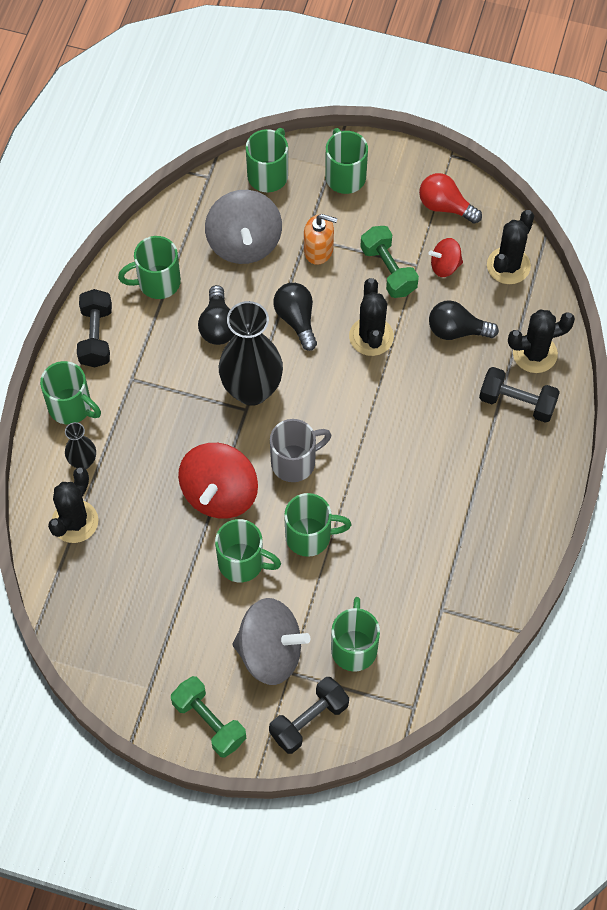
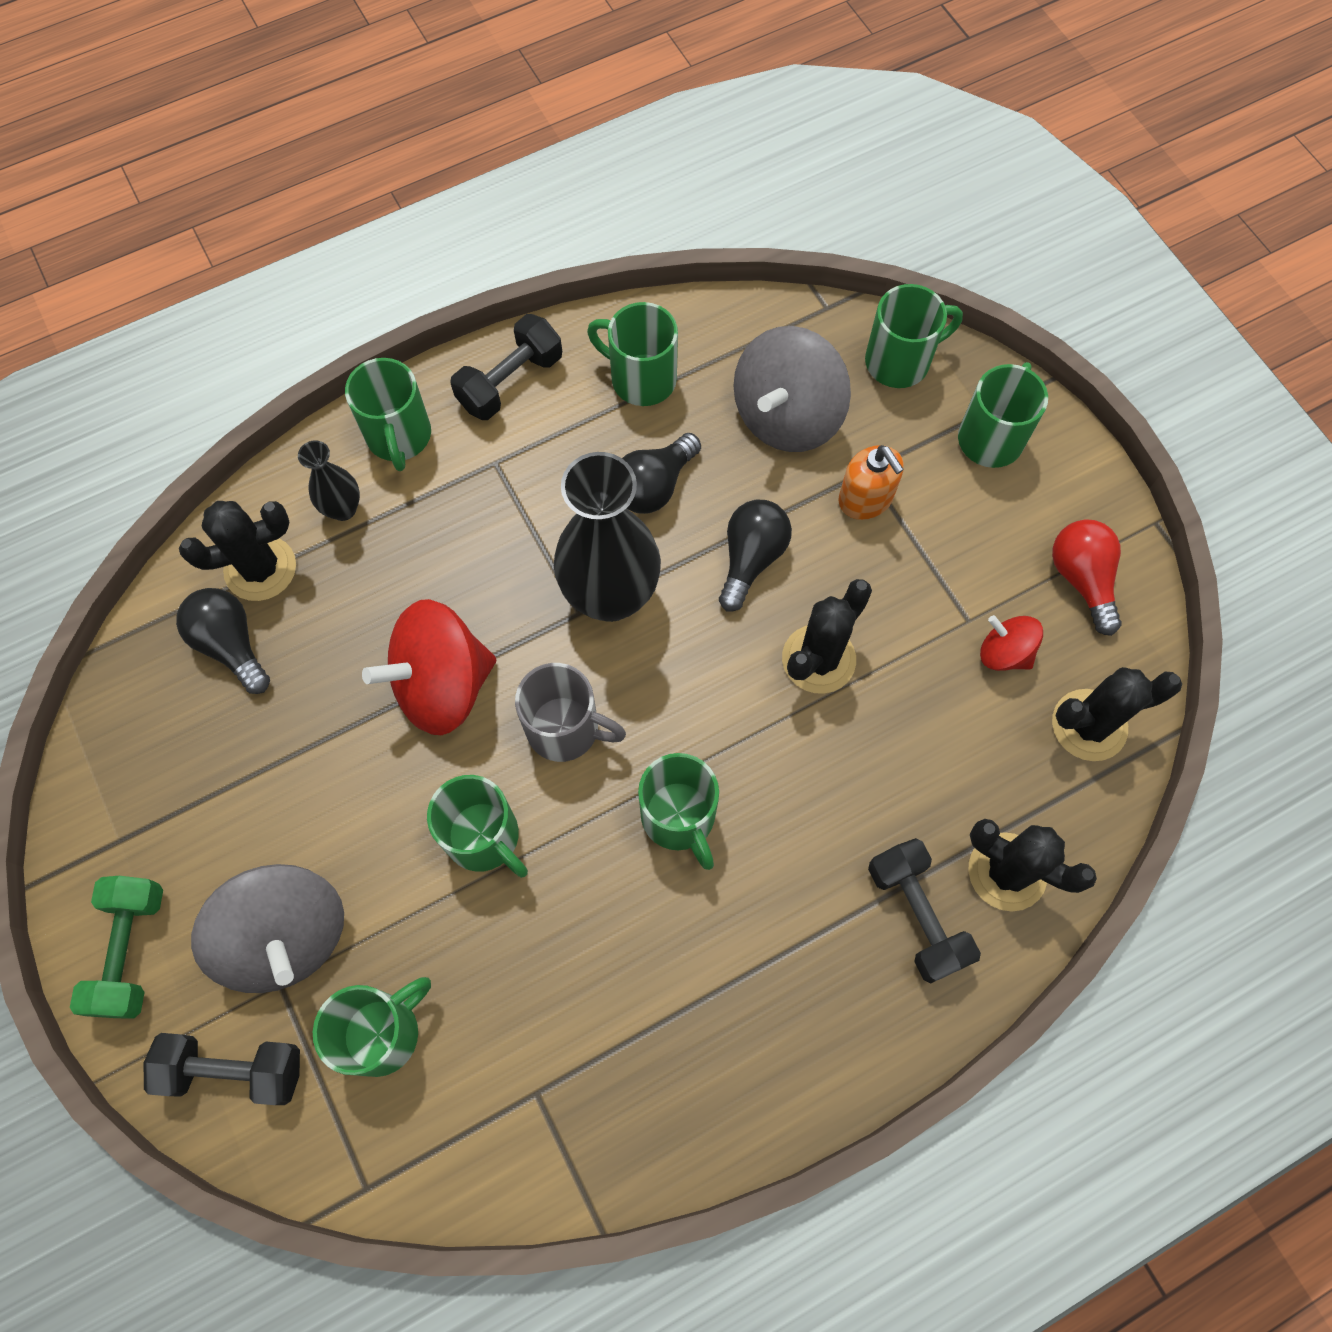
camera: 45 degrees right, 5 degrees up
(242, 563) = (376, 793): green mug -> green mug (679, 818)
(388, 270) = (925, 596): green dumbbell -> none
(457, 330) = (934, 748): black light bulb -> black light bulb (231, 644)

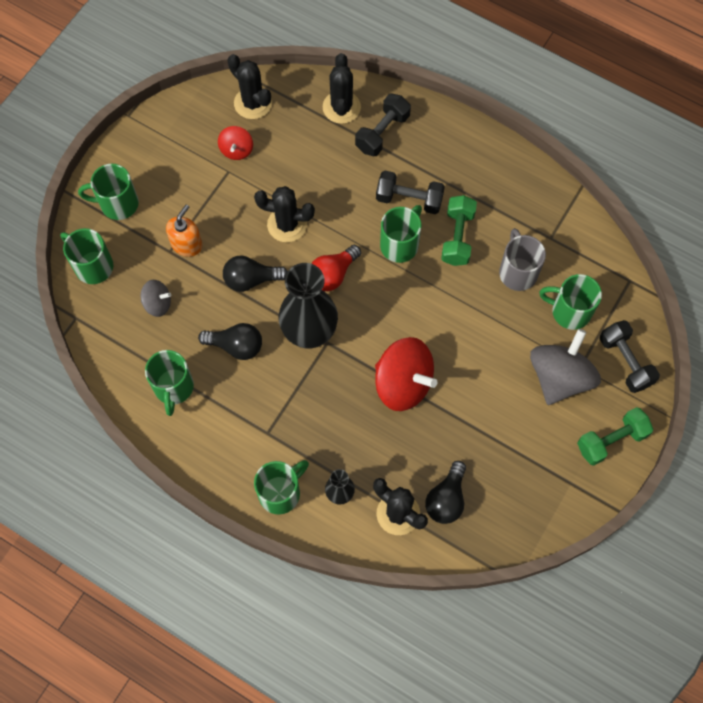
camera: 120 degrees left, 0 degrees up
(484, 837) = (462, 320): green mug -> none
(510, 382) = (213, 455): black dumbbell -> black dumbbell (409, 199)
(565, 729) = (389, 315): grey mug -> grey mug (517, 272)
(636, 923) = (457, 237): none -> green dumbbell
(786, 416) = (158, 304): grey spinning top -> grey spinning top, size x0.52
(1081, 579) = (178, 134): red light bulb -> red light bulb (333, 274)

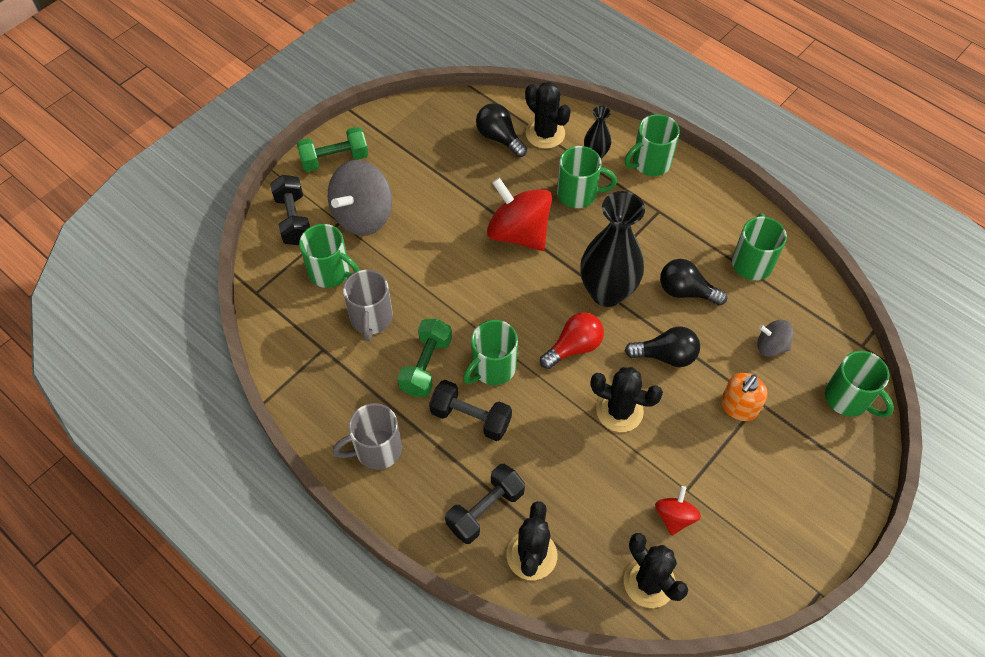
camera: 170 degrees left, 10 degrees down
(118, 204) = (824, 469): green mug -> green mug (578, 194)
(446, 499) = (499, 138): black light bulb -> black light bulb turned 75 degrees counterclockwise
(478, 163) = (376, 449): none -> grey mug

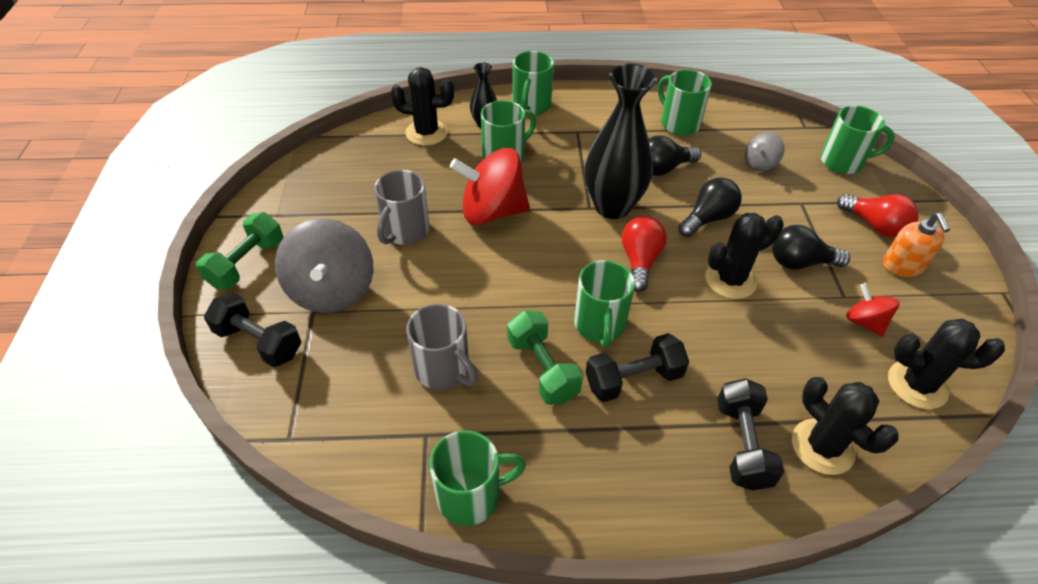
camera: 45 degrees left, 10 degrees down
(331, 272) = (354, 360): green mug -> green mug (471, 495)
(376, 449) = (589, 481): grey mug -> grey mug (405, 231)
(499, 138) = (391, 157): black light bulb -> black light bulb (799, 262)
(738, 406) = (795, 215): orange soap dispenser -> orange soap dispenser (902, 266)
(793, 465) = (874, 225): none -> red light bulb

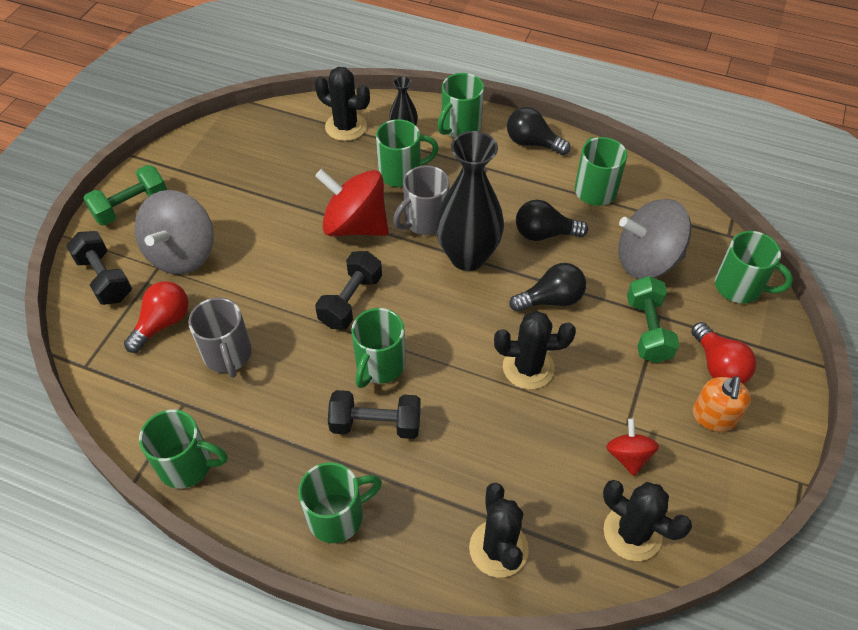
camera: 25 degrees right, 5 degrees up
(405, 231) = (270, 219): grey mug -> grey mug (424, 221)
(542, 369) = (306, 385): green dumbbell -> green dumbbell (648, 330)
(640, 261) = (456, 319): red light bulb -> red light bulb (163, 323)
(658, 481) = (337, 516): none -> green mug
(742, 444) = (429, 517): black dumbbell -> black dumbbell (351, 301)
(760, 164) = (647, 260): grey spinning top -> grey spinning top, size x1.93
(799, 262) = (609, 375): black light bulb -> black light bulb (532, 143)

